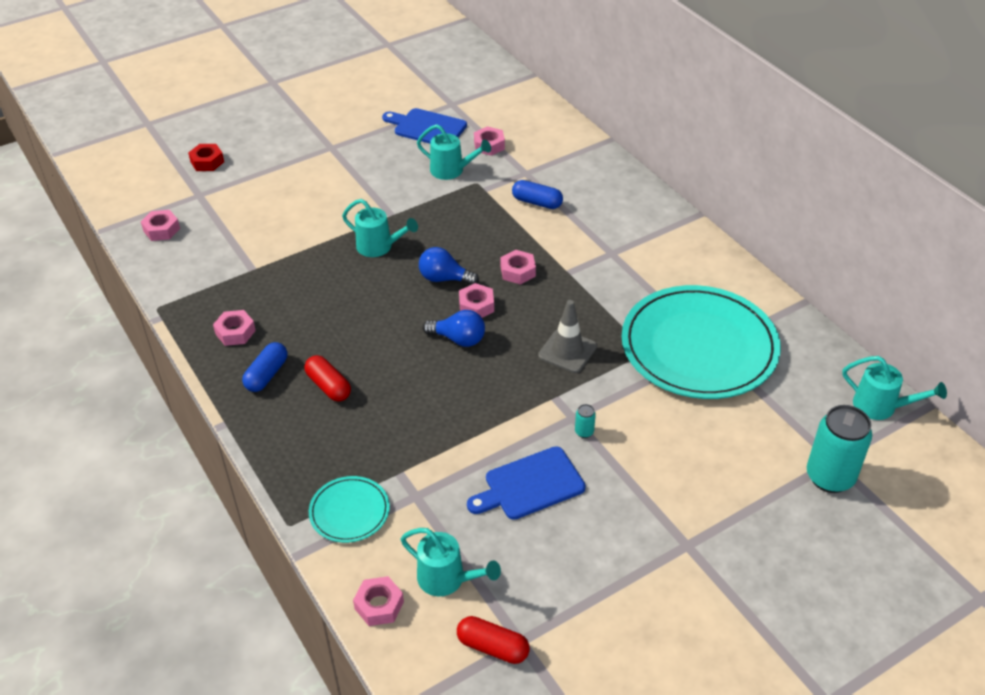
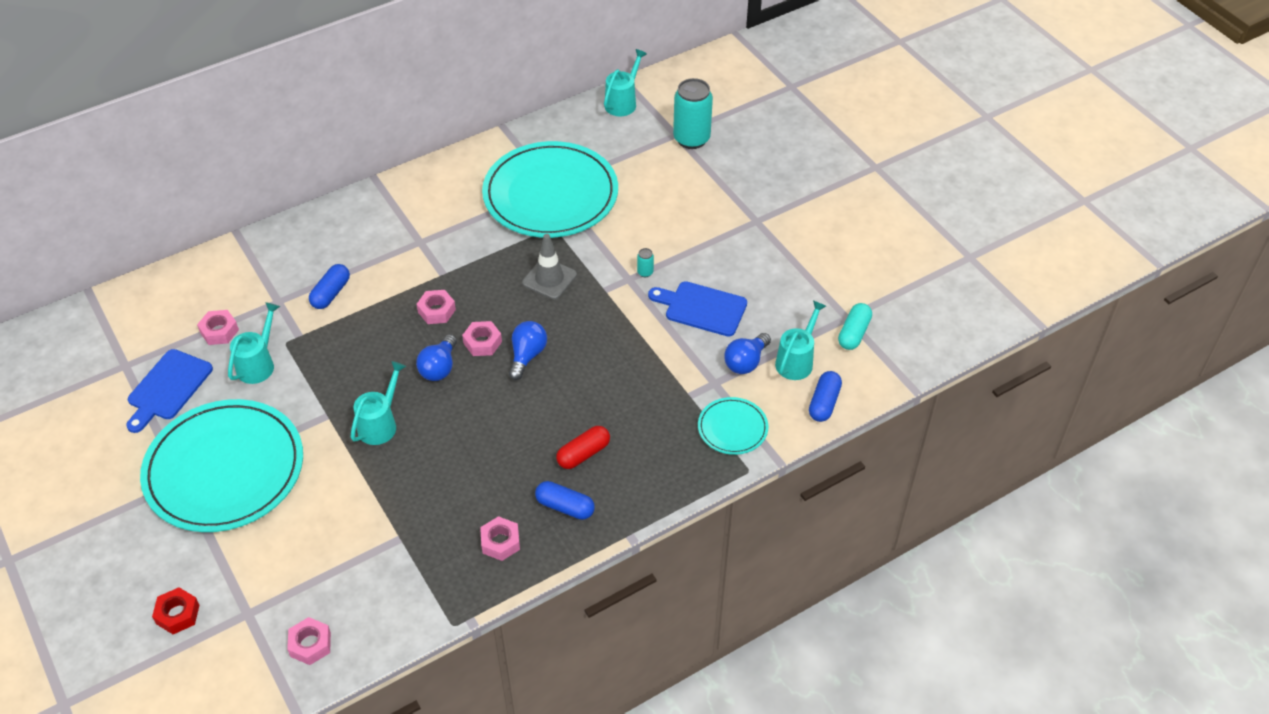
camera: 90 degrees left, 5 degrees up
(340, 166) = (224, 469): none -> turquoise plate
(379, 605) = (824, 403): pink nut -> blue capsule
(446, 527) = (746, 362): none -> blue light bulb
(493, 647) = (854, 333): red capsule -> turquoise capsule
(530, 485) = (702, 308): blue cutting board -> blue cutting board turned 135 degrees clockwise

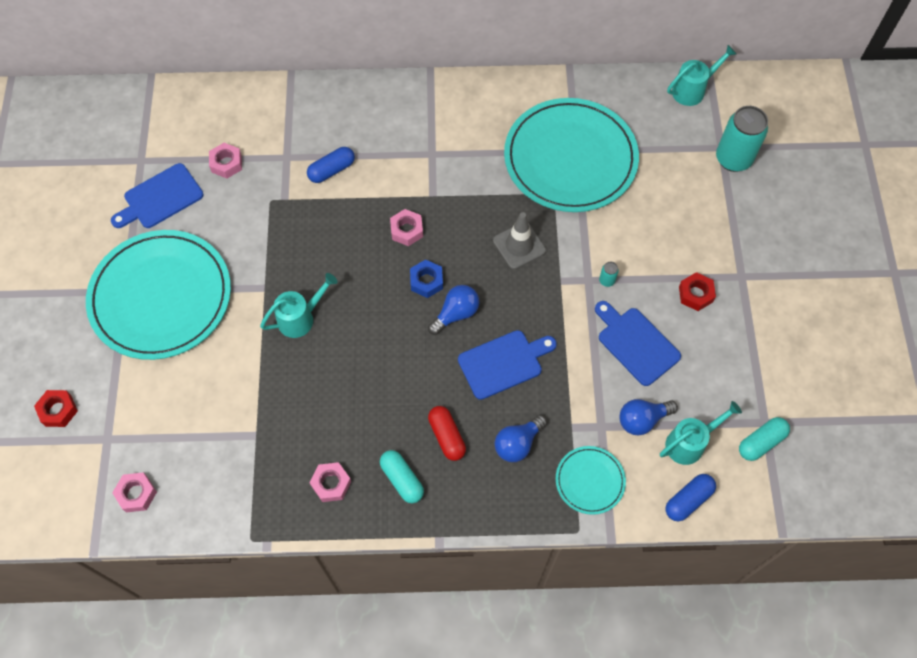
camera: 30 degrees right, 15 degrees up
(258, 364) = (239, 210): turquoise watering can -> none
(439, 367) = (377, 288): blue light bulb -> blue light bulb (518, 443)
(482, 342) = (426, 281): pink nut -> blue nut
(565, 507) = (402, 479): blue capsule -> turquoise capsule
(583, 454) = (447, 436): red capsule -> red capsule turned 75 degrees clockwise
(596, 374) = (503, 363): none -> blue cutting board
(727, 250) = (695, 294): none -> red nut

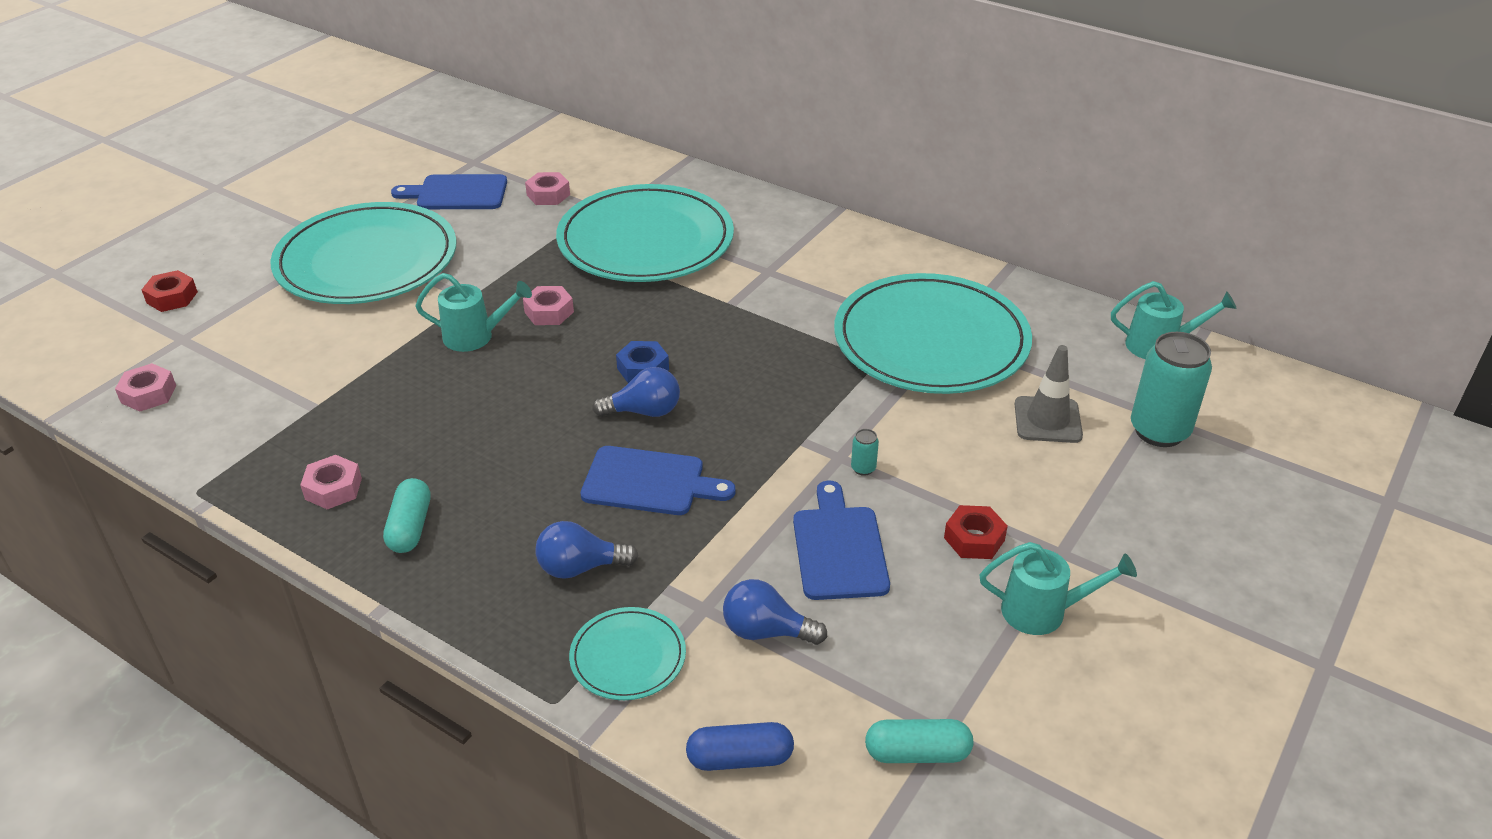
camera: 35 degrees right, 25 degrees down
(332, 170) = (645, 240): blue capsule -> turquoise plate
(407, 230) = (670, 318): pink nut -> pink nut (549, 312)
(447, 436) = (506, 515): red capsule -> none
(519, 245) = (785, 387): grey traffic cone -> grey traffic cone (1047, 420)
(690, 443) = (808, 693): turquoise watering can -> turquoise watering can (1043, 611)

